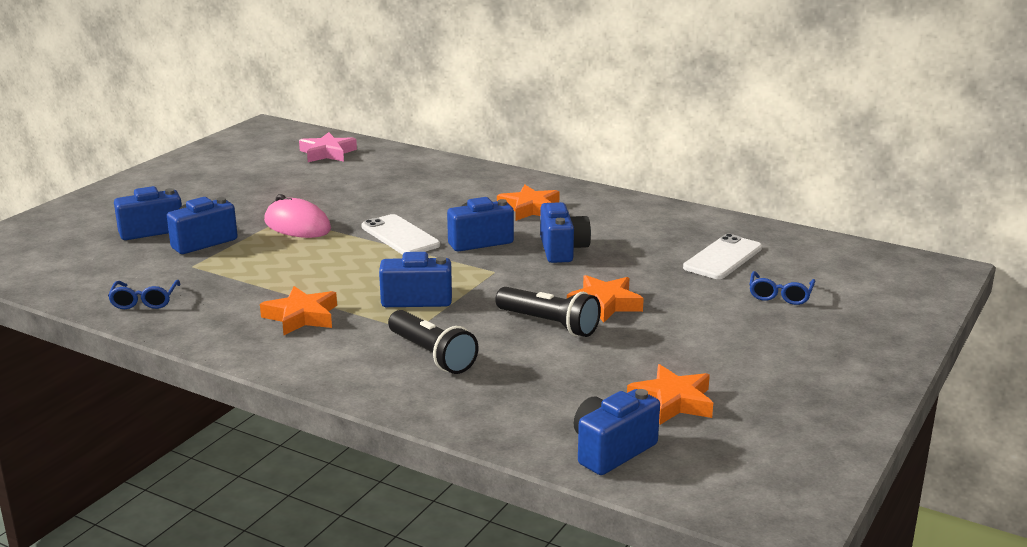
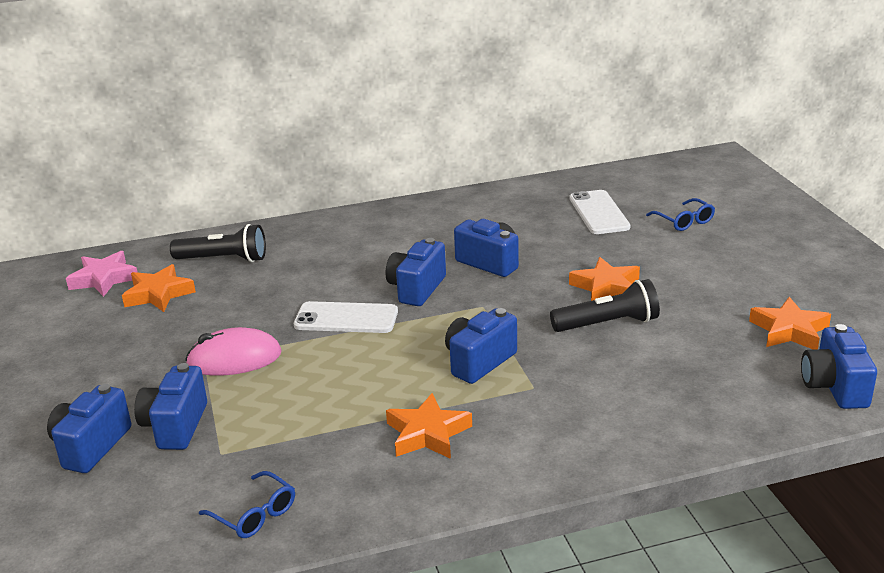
camera: 45 degrees left, 5 degrees up
(432, 355) = (590, 398): black flashlight -> black flashlight (223, 259)
(530, 209) = (394, 242): orange star -> orange star (158, 294)

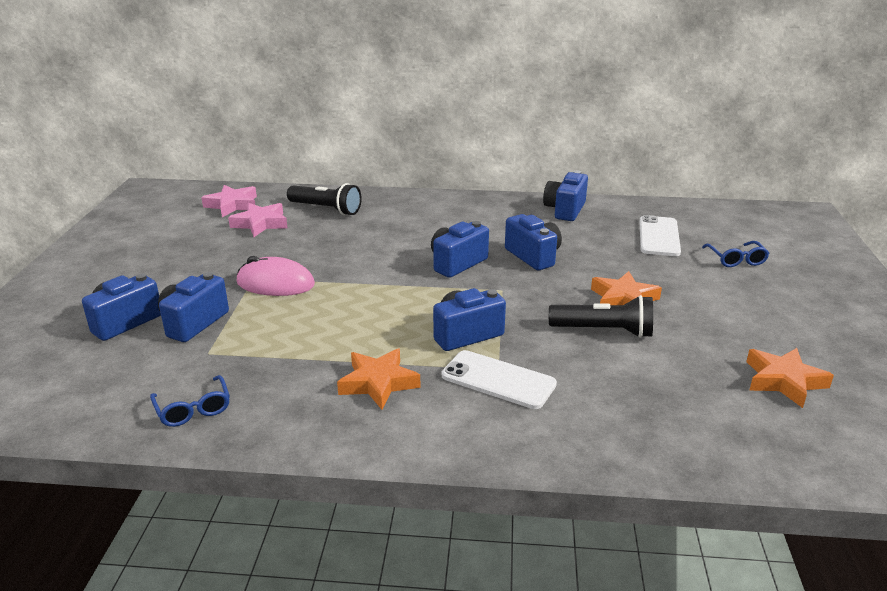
camera: 20 degrees right, 0 degrees up
(158, 294) = (260, 224): orange star -> pink star
(346, 318) = (383, 273): white phone -> white phone (498, 380)
(834, 387) = (800, 448): blue camera -> blue camera (565, 210)

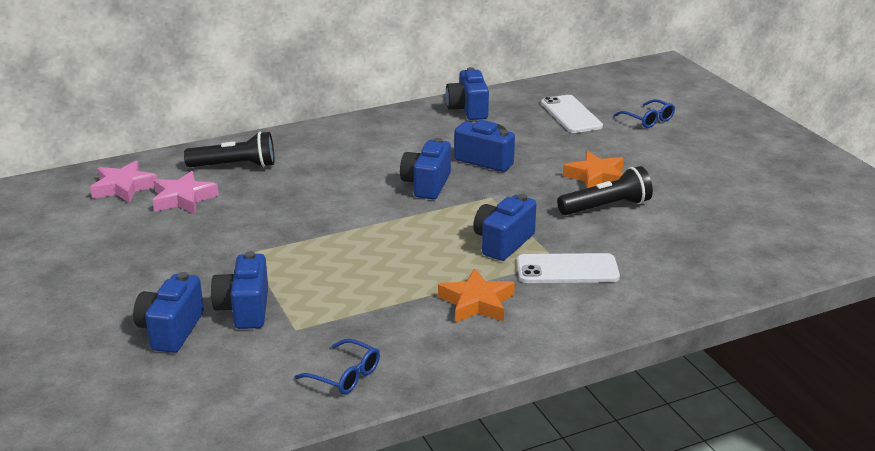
camera: 30 degrees left, 0 degrees up
(275, 283) = (278, 251): pink mouse -> none
(783, 381) = (761, 206): orange star -> none

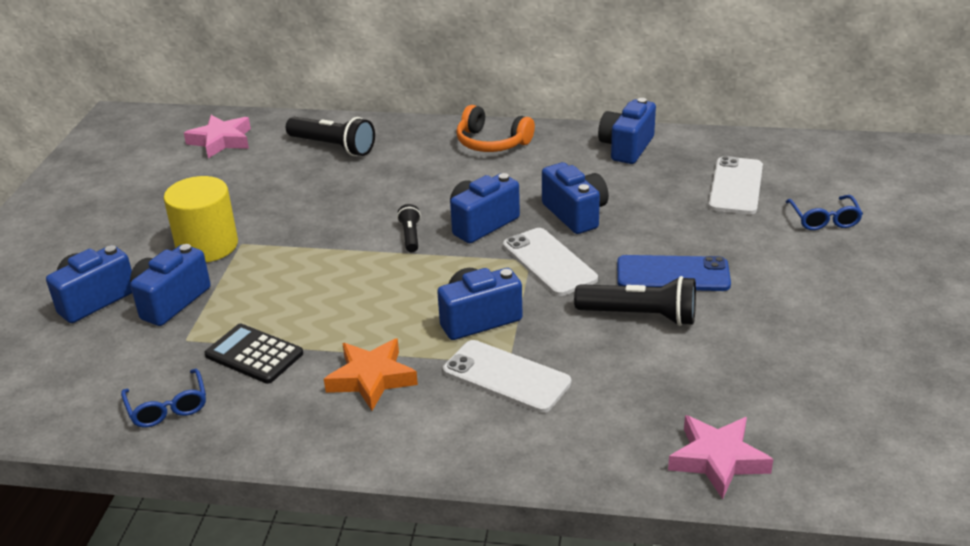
camera: 35 degrees right, 5 degrees up
(183, 198) = (253, 168): pink star -> pink star (718, 460)
(221, 263) = (207, 246): none -> yellow cylinder
(363, 131) = (491, 143): none -> orange headphones
(366, 319) = (254, 354): none -> black calculator
(383, 207) = (410, 236): none -> black flashlight
(506, 194) = (549, 262): none -> white phone
(596, 177) = (673, 274): orange star -> blue phone

